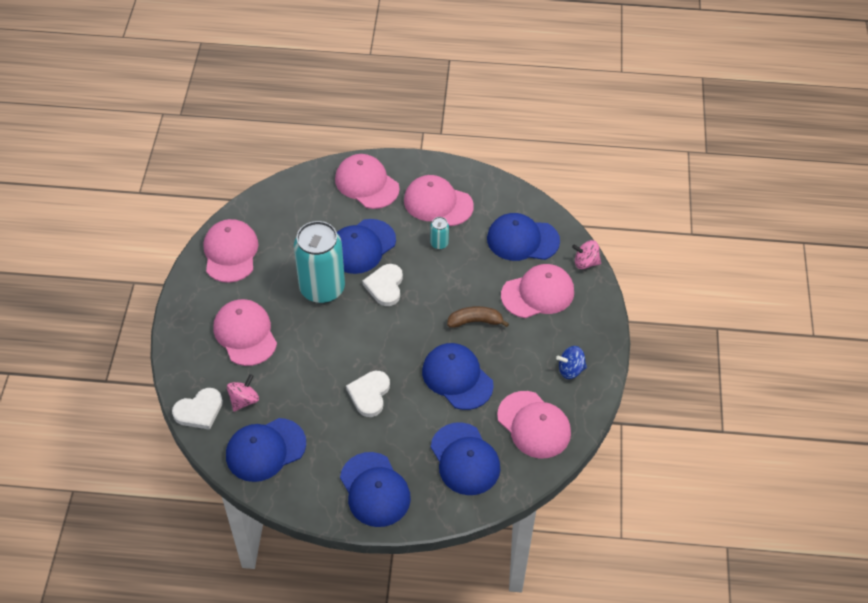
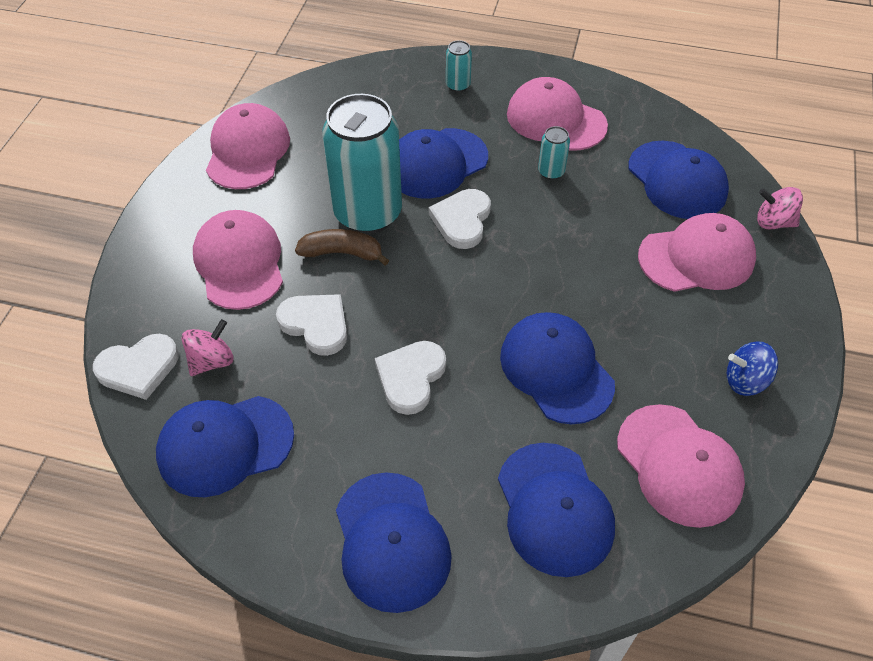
camera: 10 degrees right, 0 degrees up
(304, 368) = (316, 324): none -> white heart
(367, 184) = (458, 85): pink cap -> turquoise can
(475, 321) = (594, 287): brown banana -> brown banana (342, 253)
(522, 240) = (677, 180): blue cap -> blue cap turned 135 degrees counterclockwise

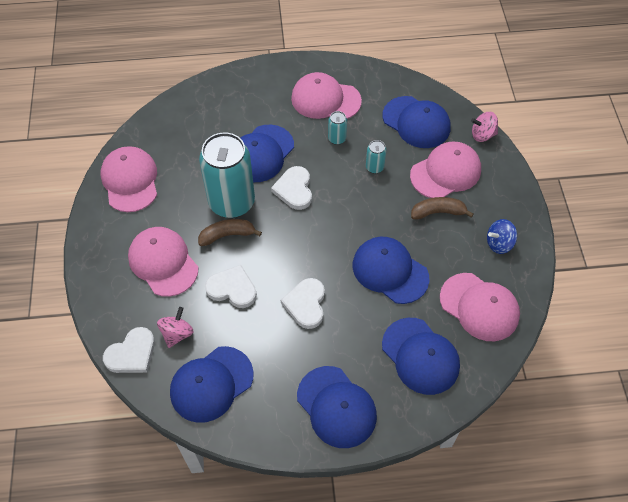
camera: 20 degrees left, 5 degrees up
(458, 85) = (251, 91): turquoise can -> turquoise can (374, 167)
(663, 309) = (438, 212): none -> brown banana

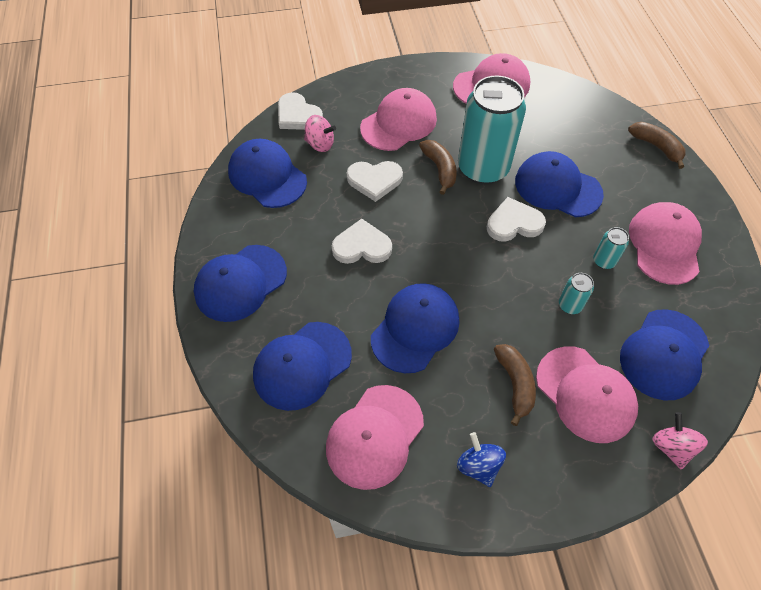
camera: 85 degrees right, 0 degrees up
(229, 81) = (656, 147): none -> brown banana
(232, 289) = (374, 180): white heart -> white heart turned 75 degrees clockwise

